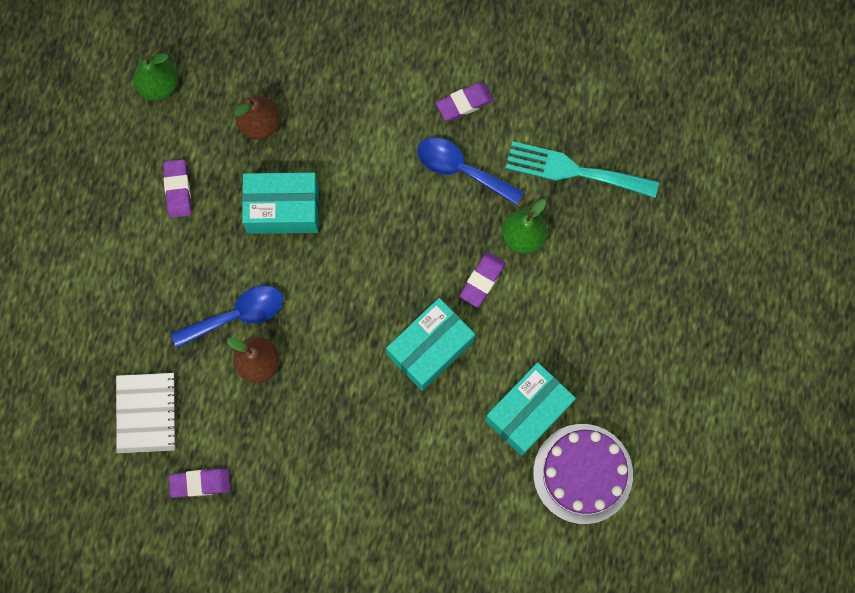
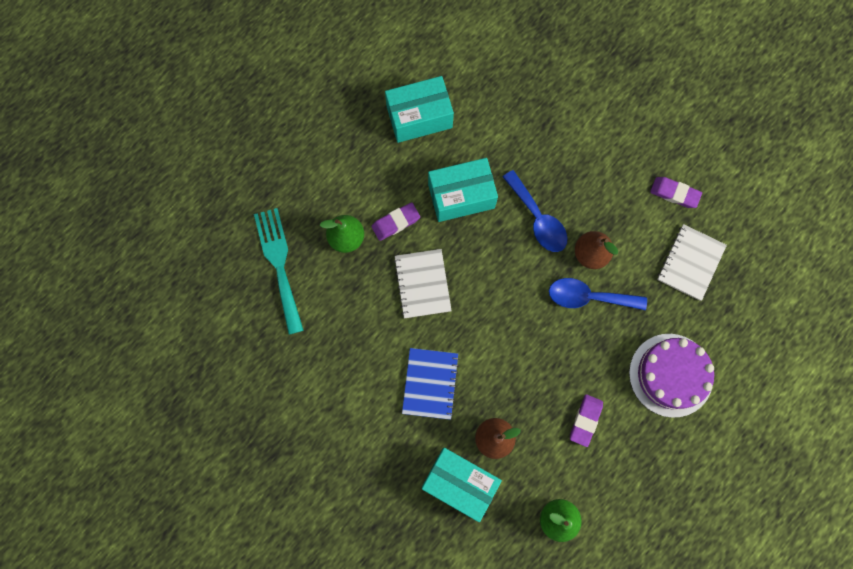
camera: 150 degrees left, 0 degrees up
(283, 209) = (512, 358): turquoise box -> turquoise box (460, 482)
(351, 140) = (430, 383): none -> blue notebook
(416, 233) = (422, 284): none -> white notebook
(461, 169) = (361, 313): blue spoon -> blue spoon (538, 219)
(464, 103) = (327, 363): purple eraser -> none
(574, 170) = (279, 264): turquoise fork -> turquoise fork turned 150 degrees counterclockwise
(583, 473) = (407, 59): purple cake -> purple cake (671, 375)

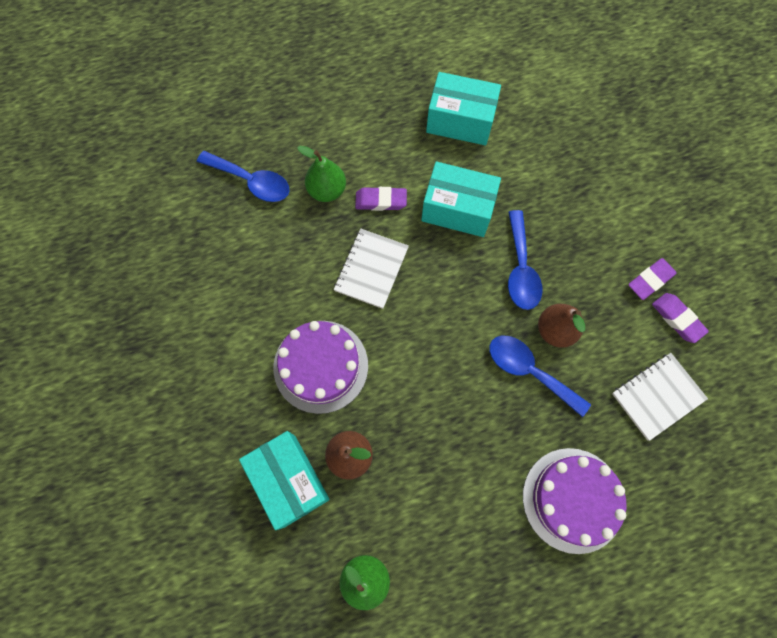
camera: 30 degrees right, 5 degrees down
(279, 264) = (251, 181): turquoise fork -> blue spoon
(430, 383) = (321, 366): blue notebook -> purple cake
(585, 420) = (454, 493): purple eraser -> purple eraser (650, 280)

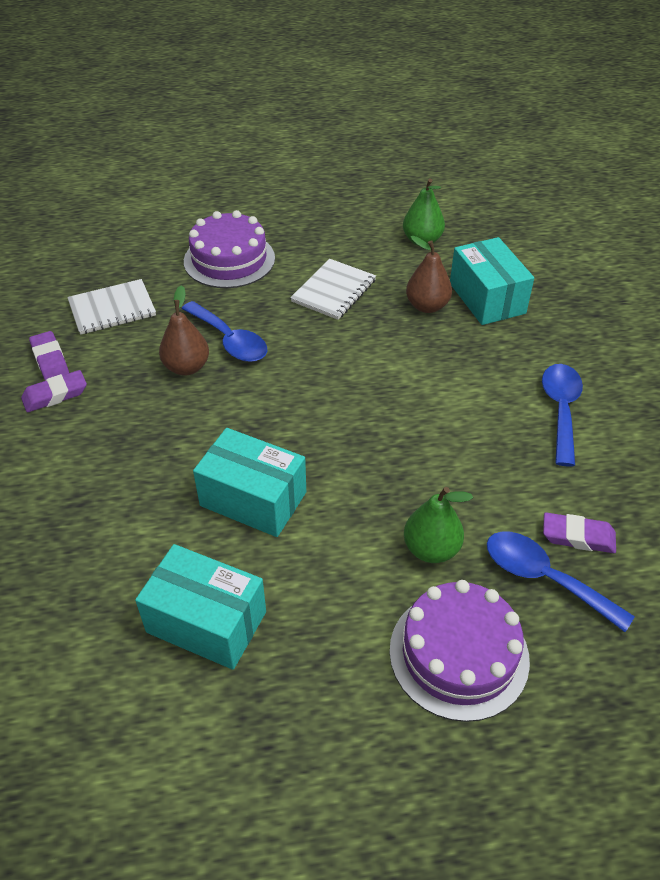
camera: 170 degrees left, 25 degrees down
(321, 366) = (452, 371): purple cake -> purple cake (459, 654)
(371, 269) = (382, 449): white notebook -> white notebook (334, 291)
(381, 201) = (356, 524): purple eraser -> purple eraser (578, 537)
(520, 269) = (199, 425): blue spoon -> blue spoon (560, 410)

